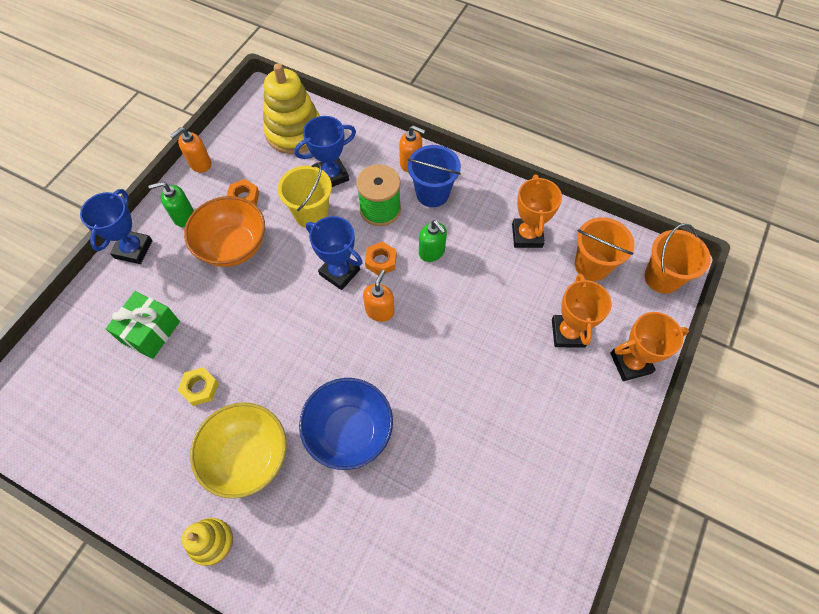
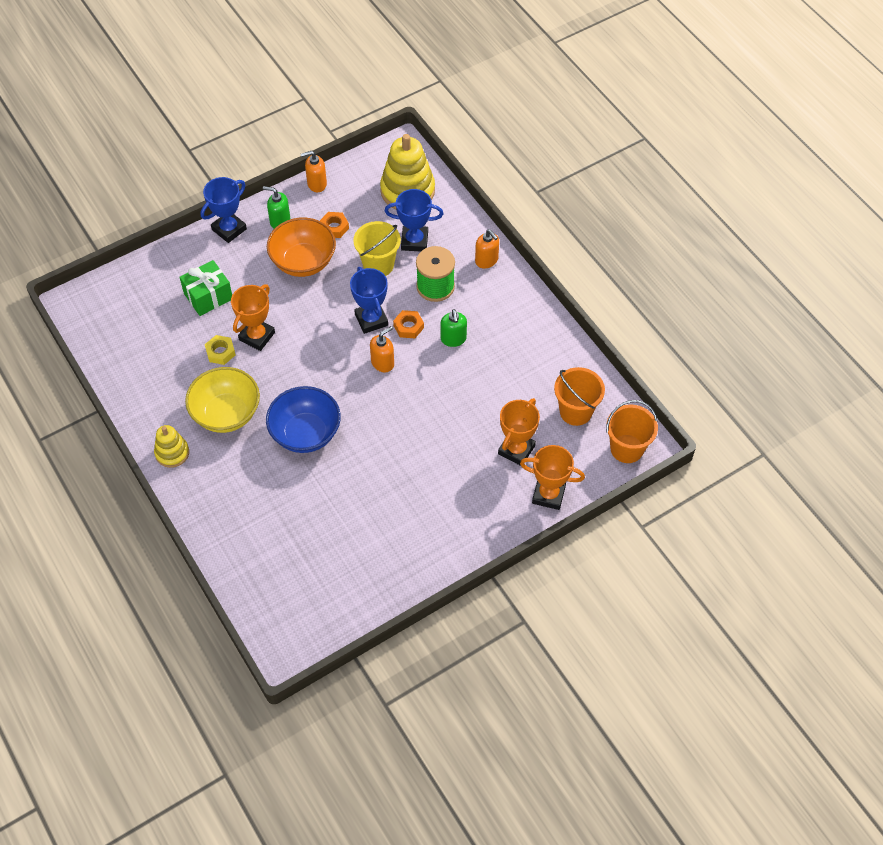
camera: 30 degrees right, 5 degrees down
(432, 193) = (486, 294): blue bucket -> none
(527, 235) = (540, 363): orange trophy -> orange trophy (257, 336)

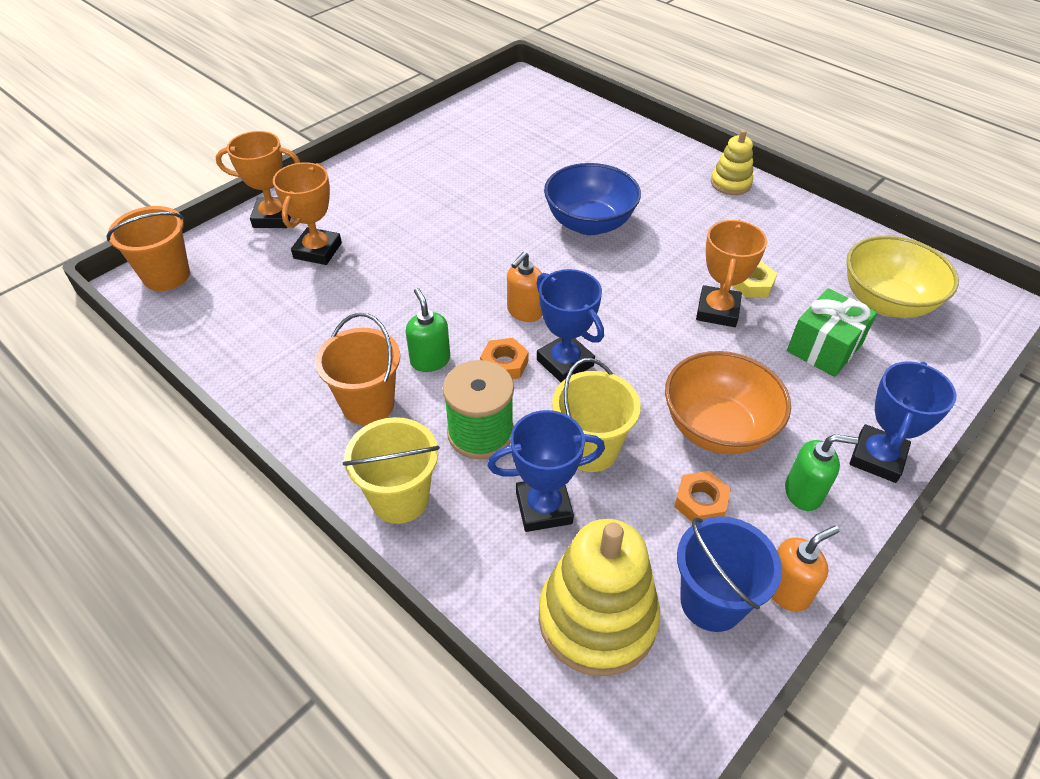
camera: 165 degrees right, 10 degrees down
(226, 414) = (696, 225): yellow bowl -> yellow bowl (886, 302)
(353, 186) = (712, 602): none -> blue bucket
(486, 260) = (400, 498): orange soap dispenser -> yellow bucket
(575, 411) = (236, 303): orange bucket -> orange bucket (368, 404)

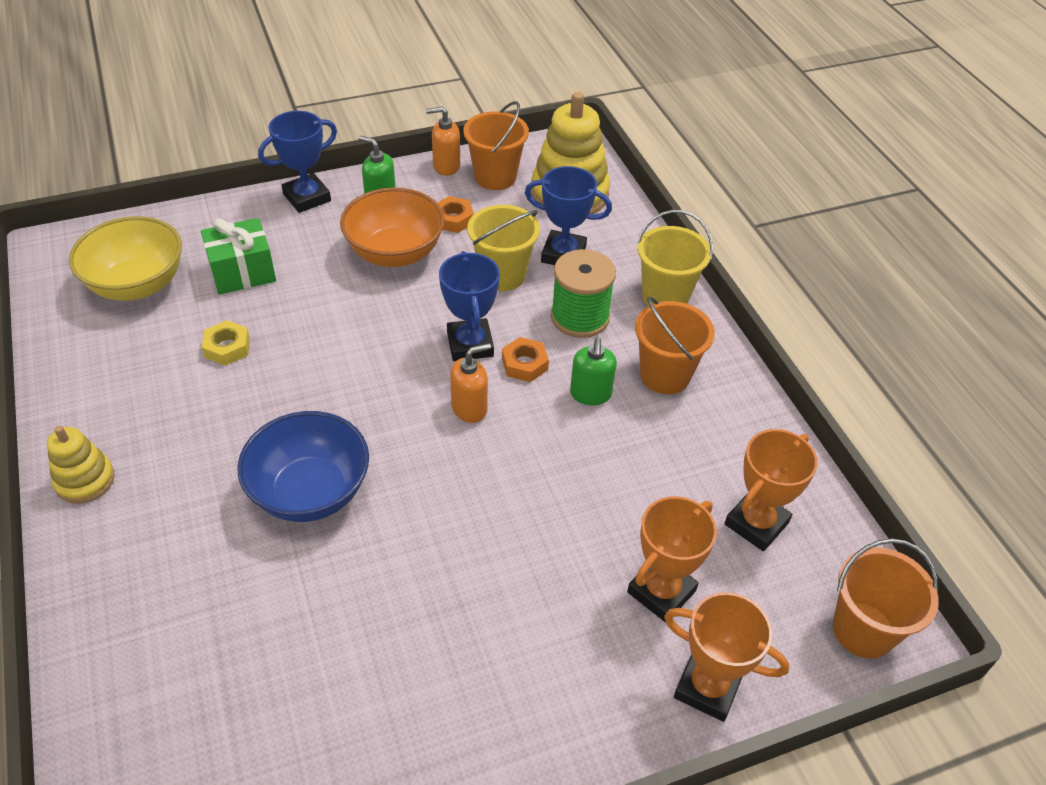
camera: 155 degrees left, 0 degrees up
(712, 602) = (495, 177): blue bucket -> orange bucket
(717, 311) = (290, 336): orange trophy -> orange trophy (756, 523)

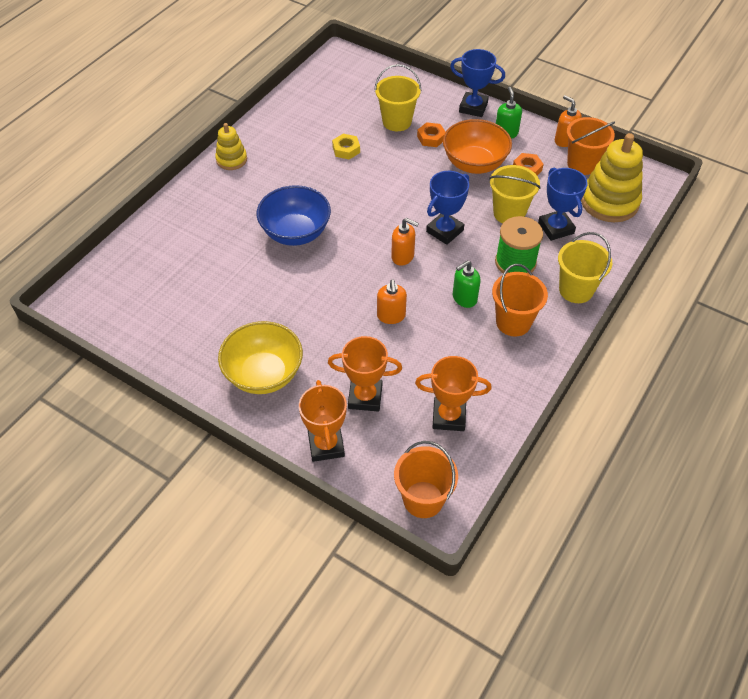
camera: 55 degrees right, 5 degrees up
(137, 284) = (349, 95): yellow bowl -> yellow bowl (264, 374)
(242, 272) = (397, 121): green gift -> yellow bucket
(524, 364) = (455, 260): orange nut -> orange nut (431, 138)
(554, 480) = (391, 316): none -> orange soap dispenser

